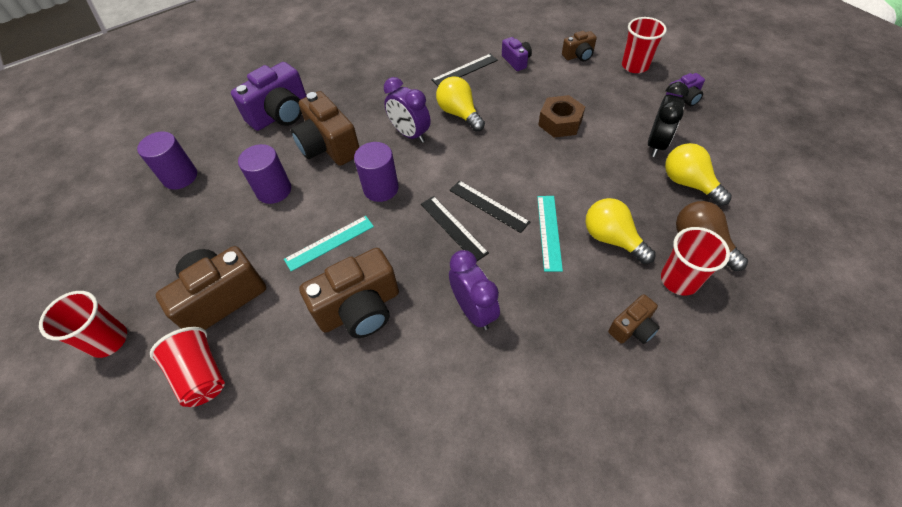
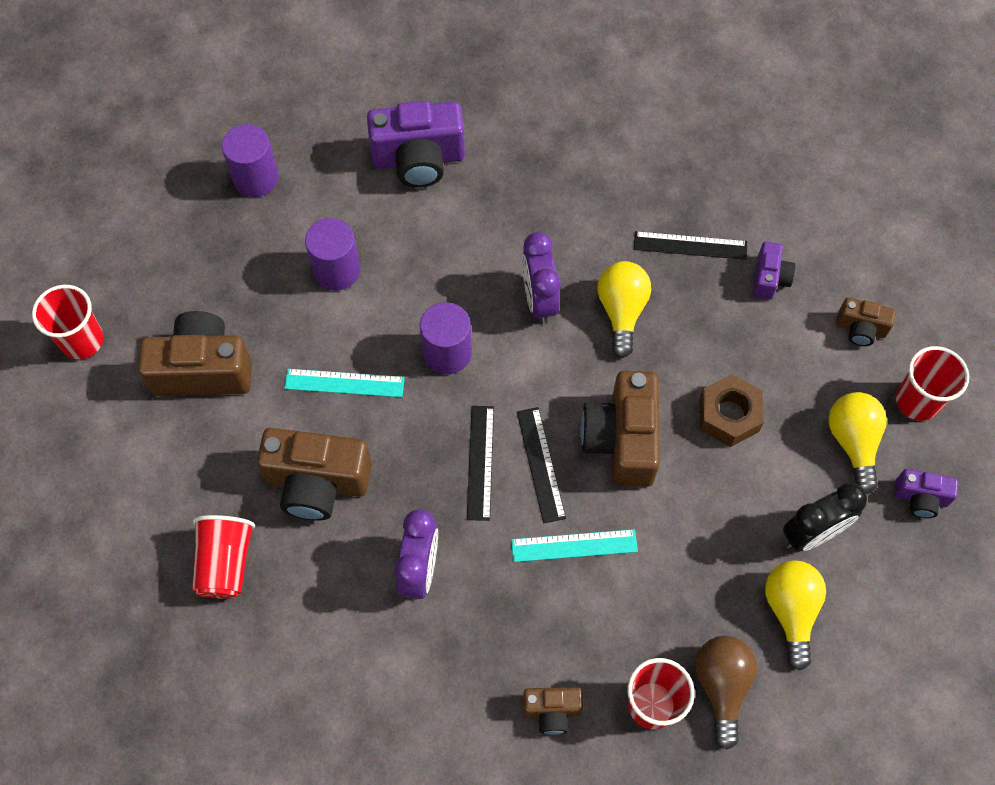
camera: 35 degrees right, 10 degrees up
(201, 375) = (137, 441): red cup -> red cup (226, 563)
(329, 146) = (436, 250): brown camera -> brown camera (622, 440)
(549, 232) = (574, 545): turquoise ruler -> turquoise ruler turned 45 degrees clockwise
(612, 239) = (631, 606): yellow light bulb -> yellow light bulb (853, 442)

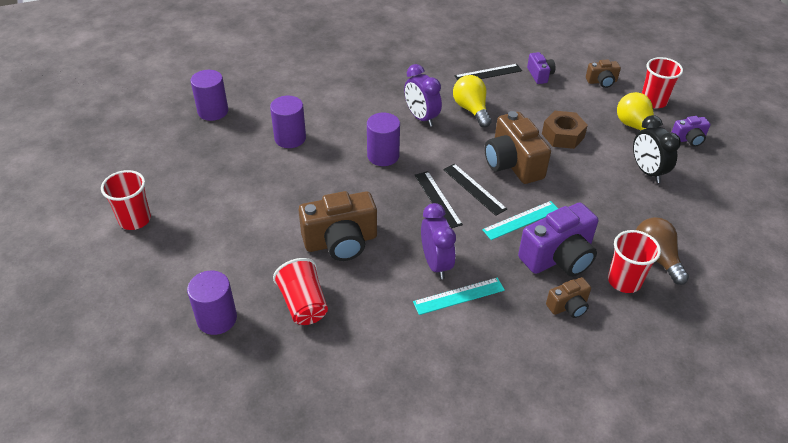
camera: 25 degrees left, 20 degrees down
(116, 541) = (217, 319): none -> purple cylinder
(203, 369) = (229, 209): brown camera -> none
(344, 383) = (328, 188): turquoise ruler -> turquoise ruler (459, 296)
(418, 159) = (310, 78): purple camera -> purple camera (558, 257)
(790, 611) = (664, 209): yellow light bulb -> none
(812, 533) = (647, 171): black clock -> black clock turned 120 degrees clockwise

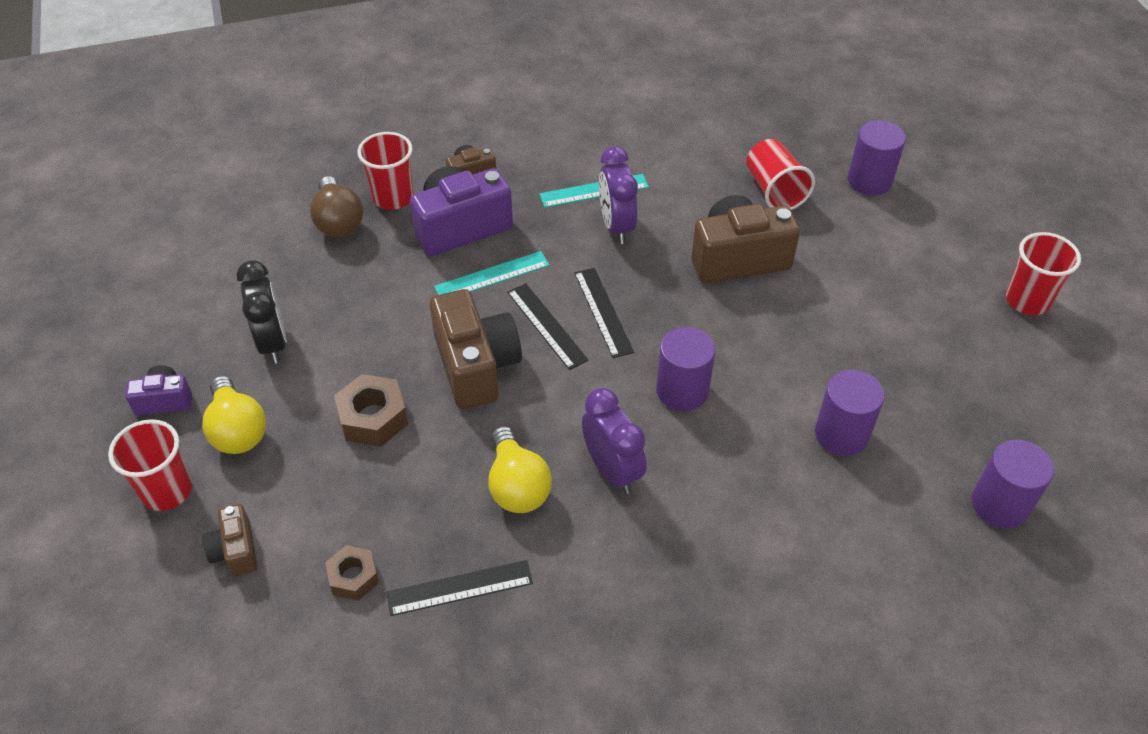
camera: 175 degrees left, 5 degrees up
(540, 75) = (353, 577): purple camera -> brown nut
(601, 82) = (235, 551): brown camera -> brown camera turned 105 degrees counterclockwise

